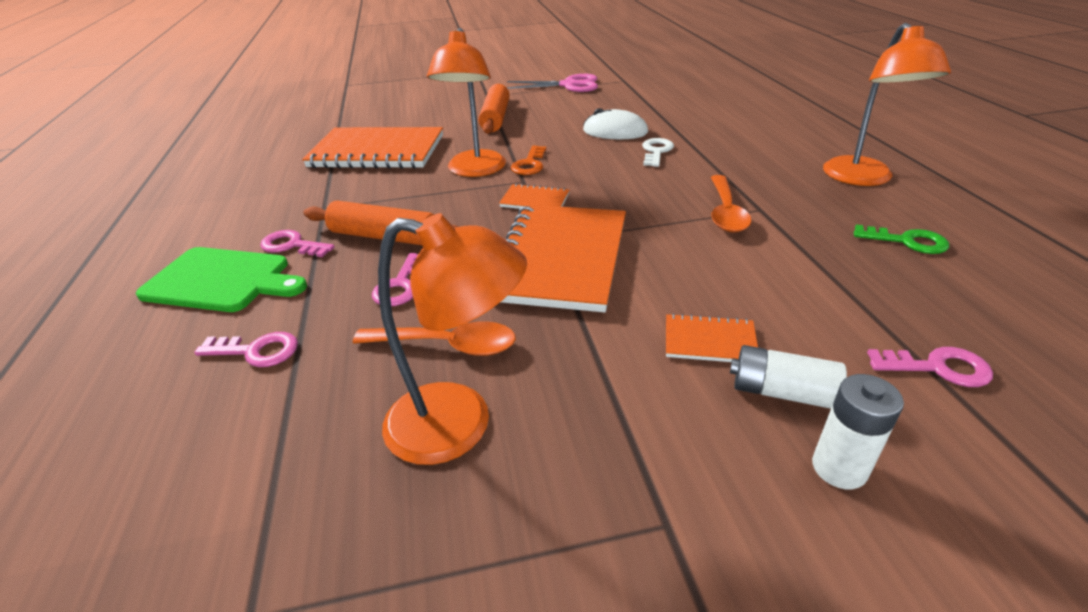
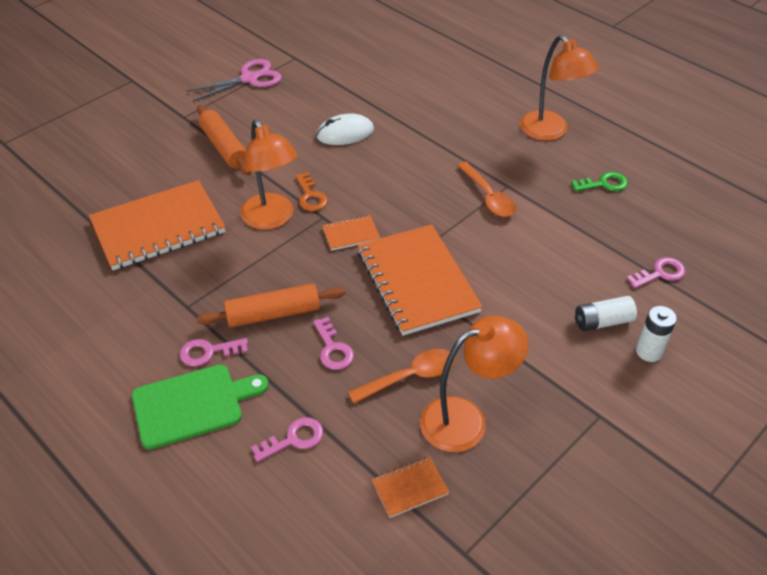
camera: 35 degrees left, 10 degrees up
(656, 151) = (396, 148): white key -> none
(709, 341) = (549, 305): orange notebook -> orange notebook (410, 488)

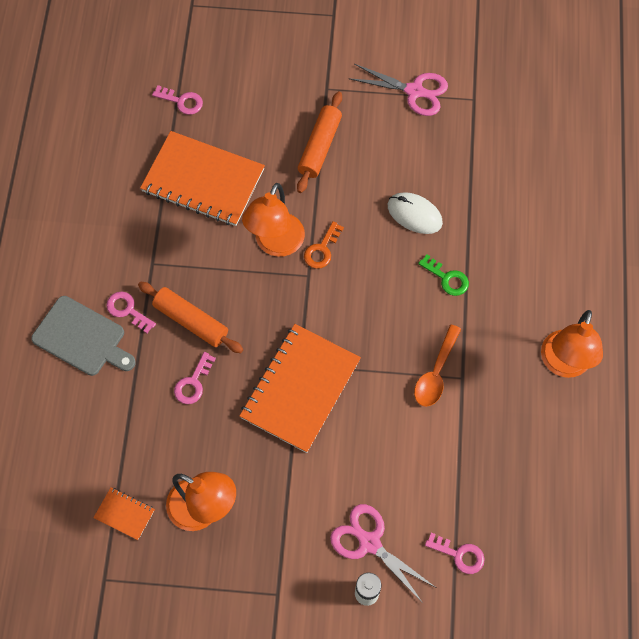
camera: 50 degrees right, 20 degrees up
(192, 404) = (82, 337): green cutting board -> grey cutting board
(294, 439) = (105, 418): pink key -> pink key (182, 101)
(351, 234) = (308, 308): orange notebook -> none
(410, 377) = (210, 449): orange spoon -> none
(602, 321) = (369, 543): white battery -> pink scissors
(604, 184) = (532, 449): green key -> green key (447, 278)

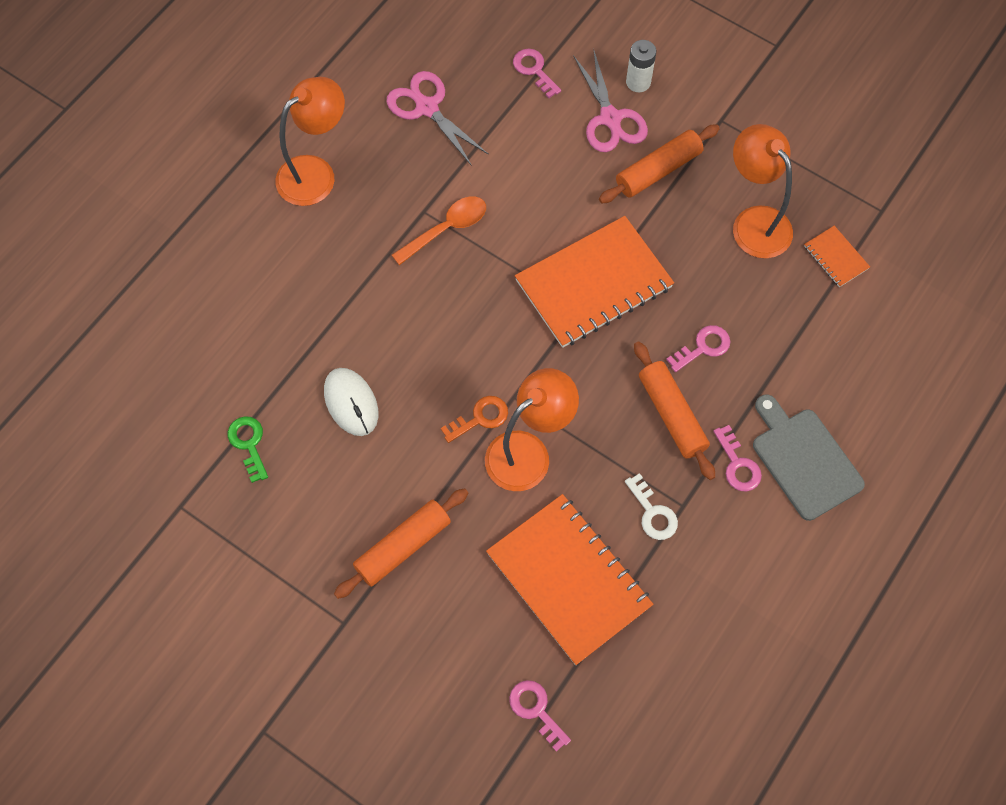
camera: 150 degrees left, 0 degrees up
(170, 248) = (653, 513): none -> white key
(304, 515) = (658, 170): none -> orange rolling pin
(414, 91) = (241, 557): pink scissors -> pink scissors (427, 108)
(447, 278) = (367, 314): green key -> green key (249, 444)

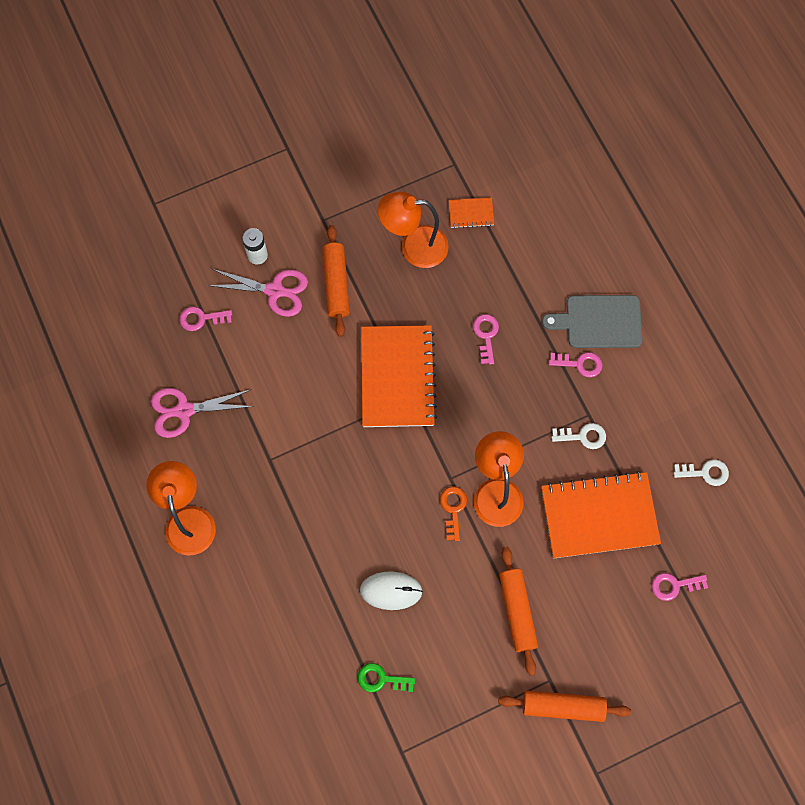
camera: 60 degrees left, 5 degrees up
(446, 229) = (293, 452): orange spoon -> none
(672, 414) = (522, 383): orange rolling pin -> orange rolling pin (563, 706)
(698, 677) = (705, 472): none -> white key

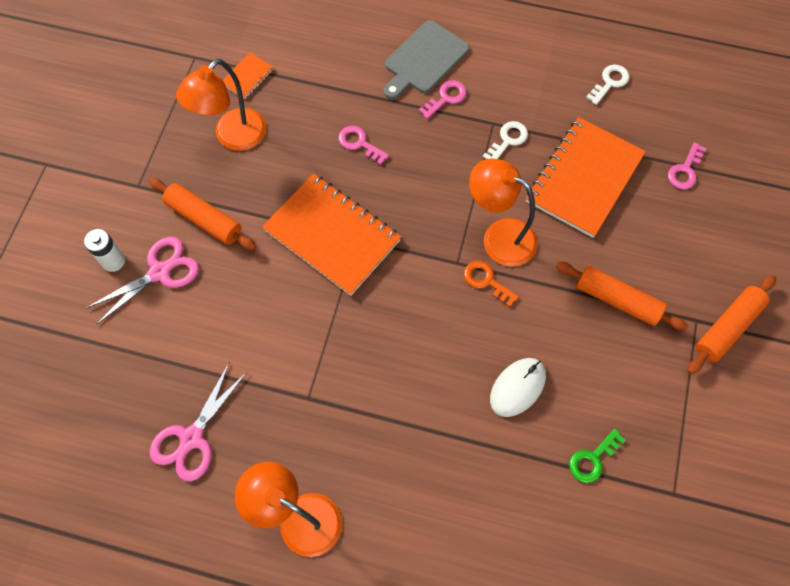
camera: 50 degrees left, 5 degrees down
(201, 318) = (121, 354): pink key -> none

